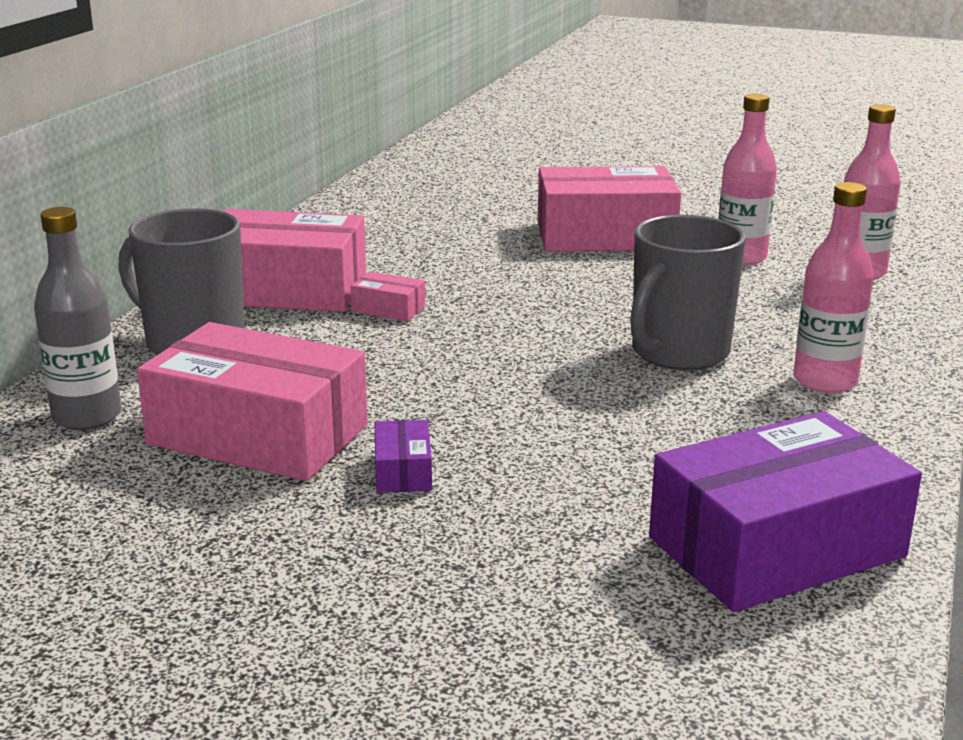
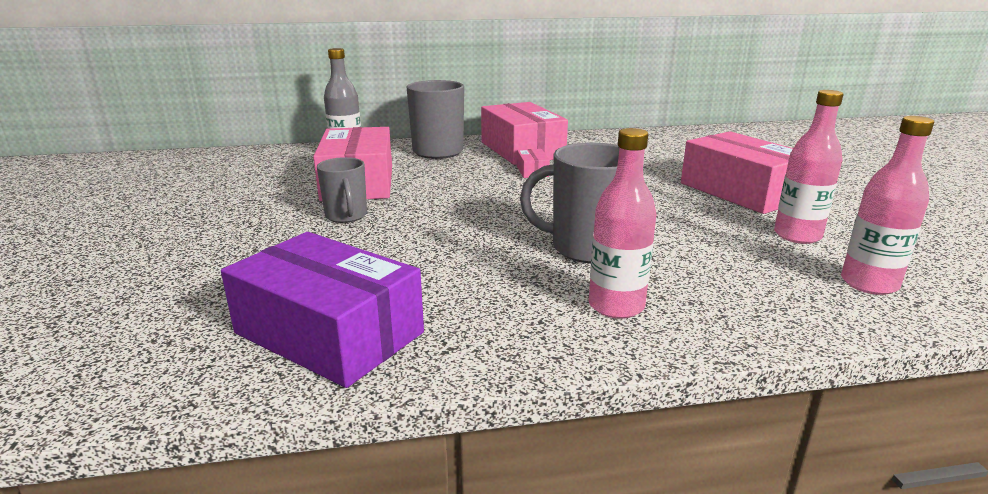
camera: 60 degrees right, 0 degrees up
(403, 471) = (346, 216): purple box -> grey mug

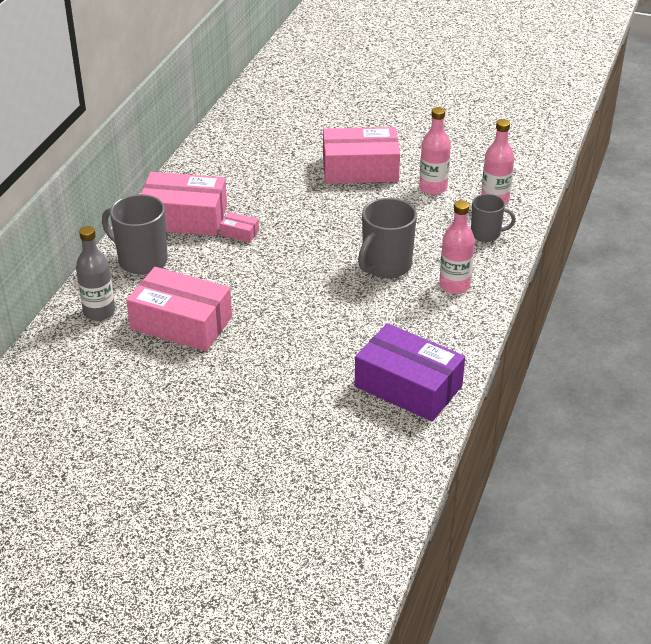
camera: 60 degrees left, 15 degrees up
(329, 333) = (408, 386): purple box -> purple box turned 60 degrees clockwise
(346, 216) = (249, 345): grey mug -> grey mug (486, 234)

